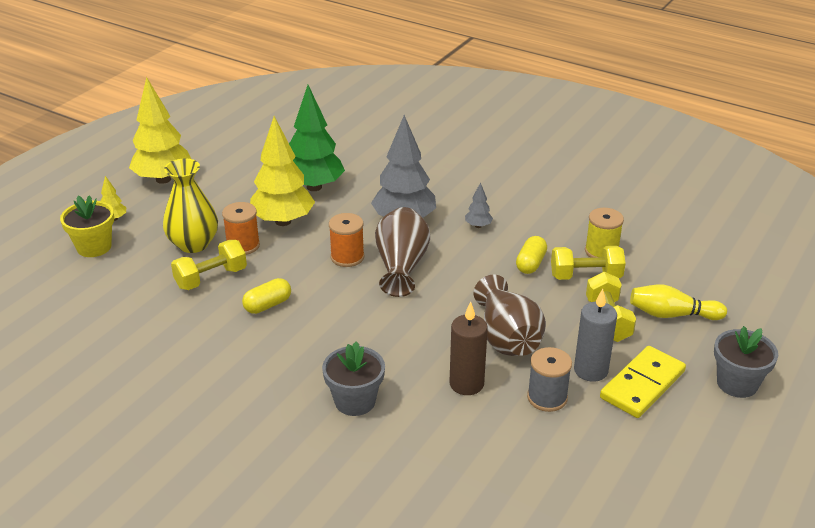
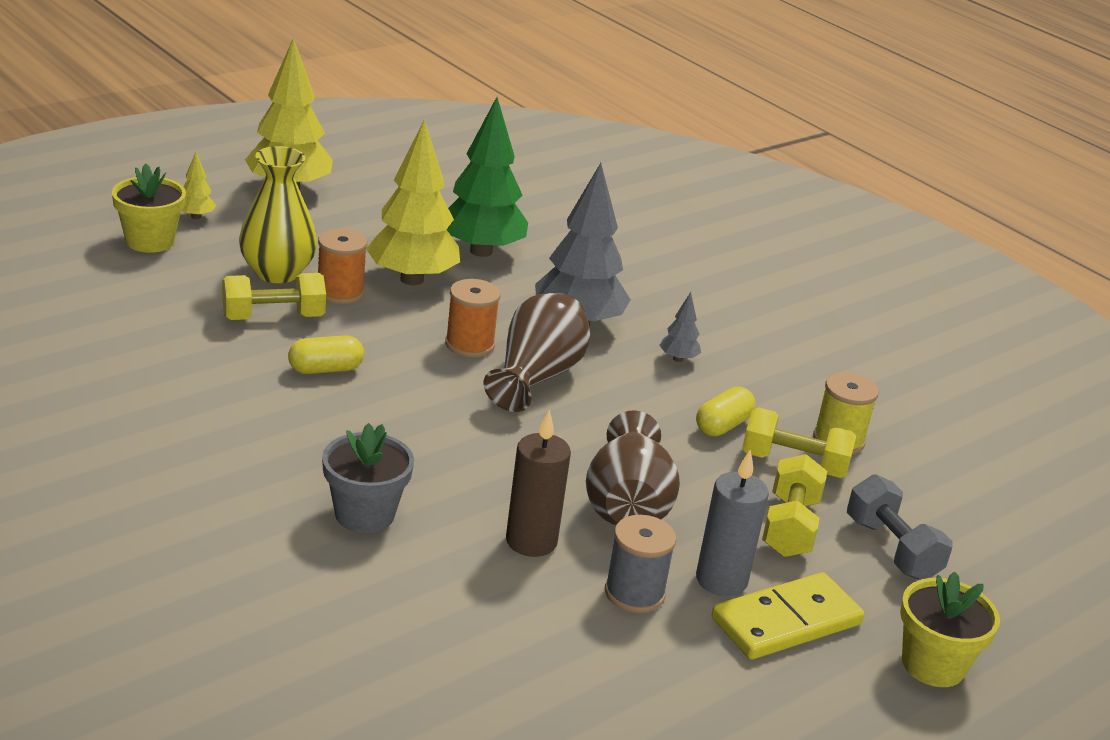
camera: 15 degrees right, 5 degrees down
(672, 315) = (892, 549): yellow bowling pin -> grey dumbbell
(737, 383) = (933, 665): grey flower pot -> yellow flower pot

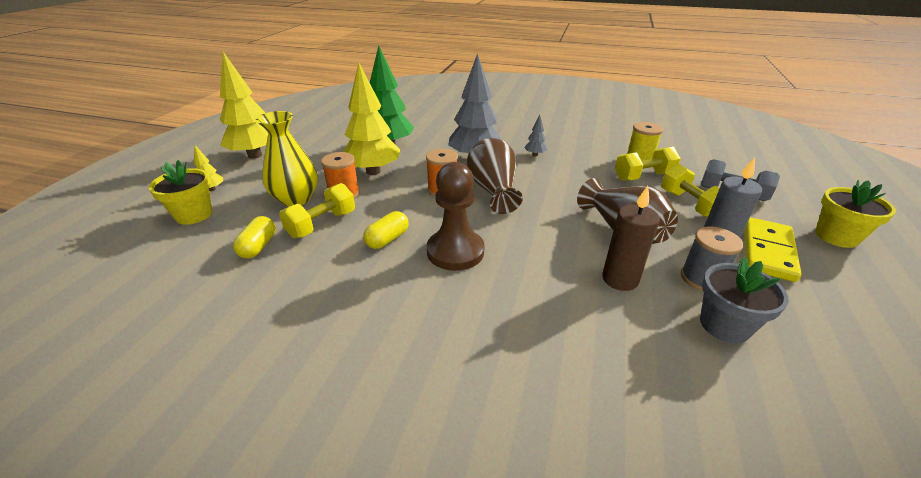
camera: 30 degrees left, 5 degrees up
(364, 514) = (524, 319): grey flower pot -> grey flower pot (724, 325)
(384, 419) = (455, 251): none -> brown pawn
(723, 426) = (595, 174): yellow capsule -> yellow capsule (258, 246)

